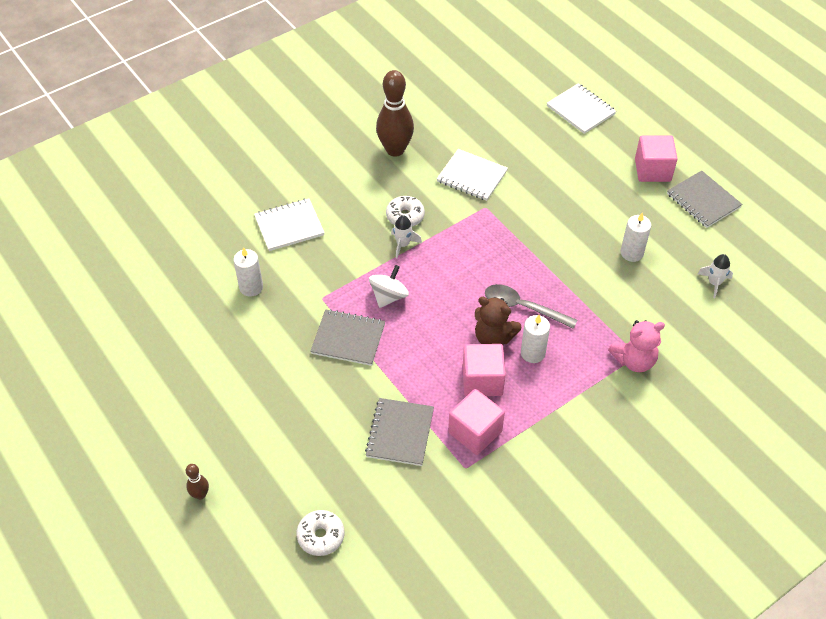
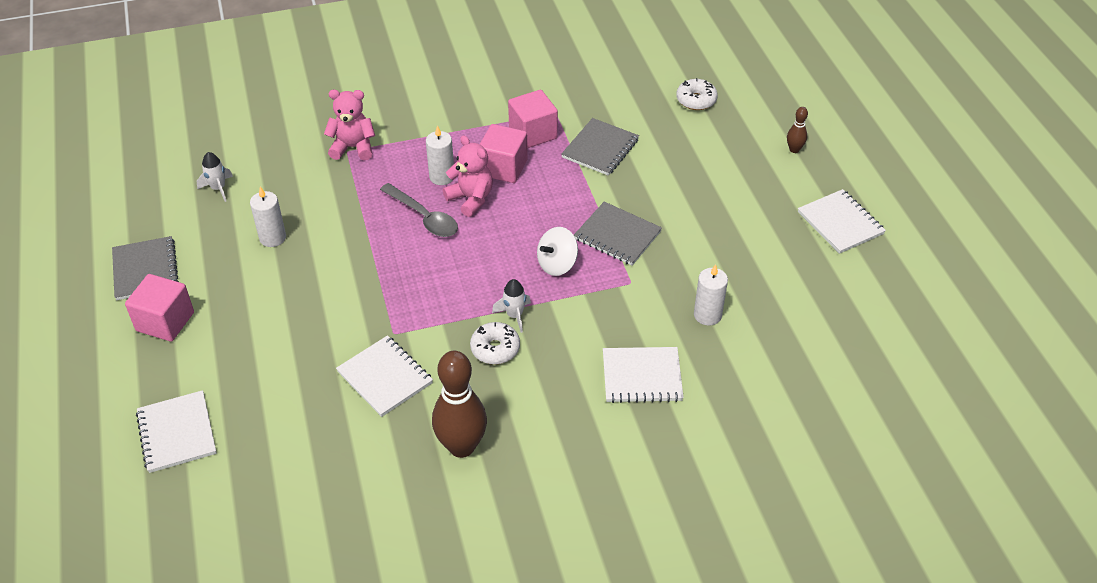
camera: 160 degrees left, 5 degrees down
(145, 413) = (840, 223): none -> white notebook
(493, 338) = (471, 199): brown teddy bear -> pink teddy bear

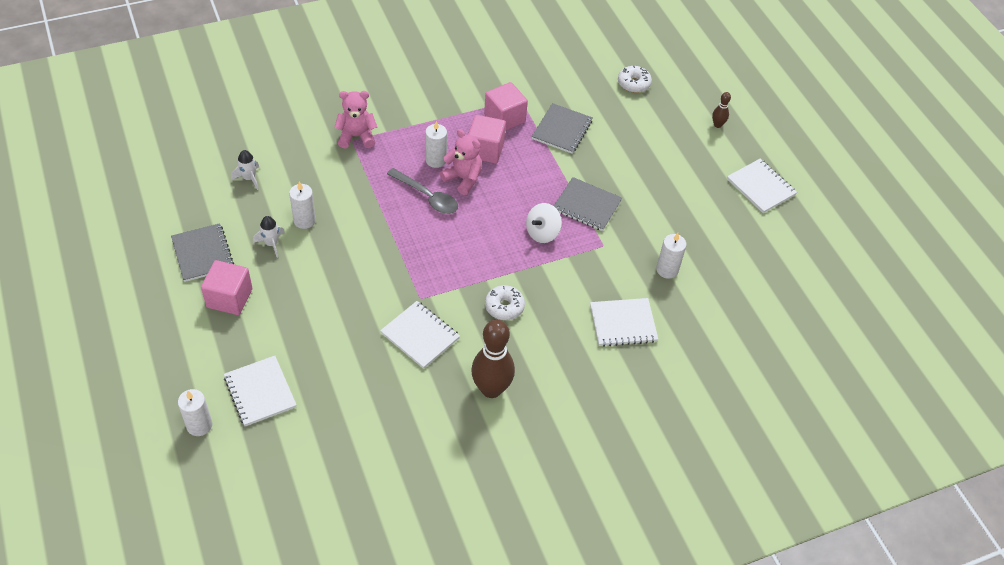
camera: 10 degrees left, 5 degrees up
(95, 468) = (199, 425): none -> white candle
(514, 315) = (515, 278): white rocket -> white rocket (271, 244)

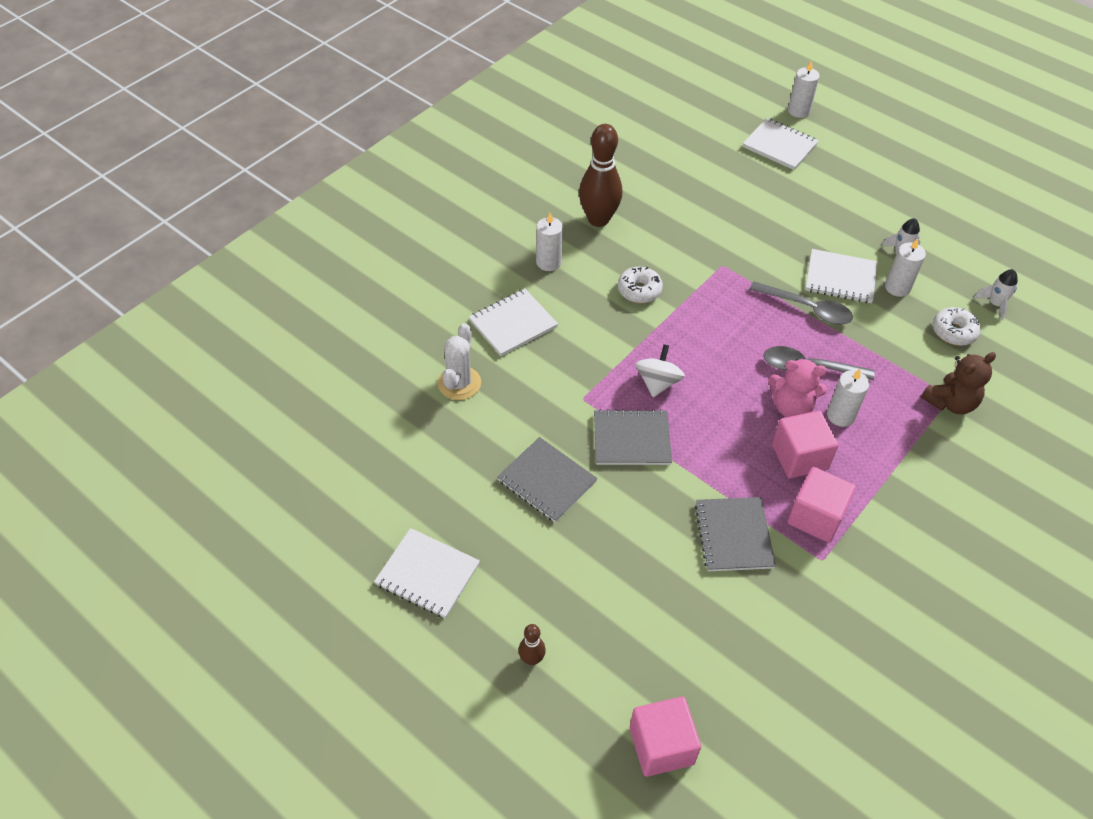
camera: 155 degrees right, 0 degrees up
(203, 254) = (945, 220): grey notebook -> grey notebook (547, 481)
(229, 298) = (880, 196): pink cube -> pink cube (661, 745)
(356, 137) = (950, 402): pink teddy bear -> brown teddy bear
(388, 235) = (807, 308): none -> grey spoon
(420, 336) = (694, 234): white notebook -> white notebook (840, 278)
(633, 84) = (693, 677): white donut -> white donut (953, 332)
(667, 270) = (496, 401): white candle -> white candle (548, 262)
(688, 295) = (459, 383): none -> white cactus

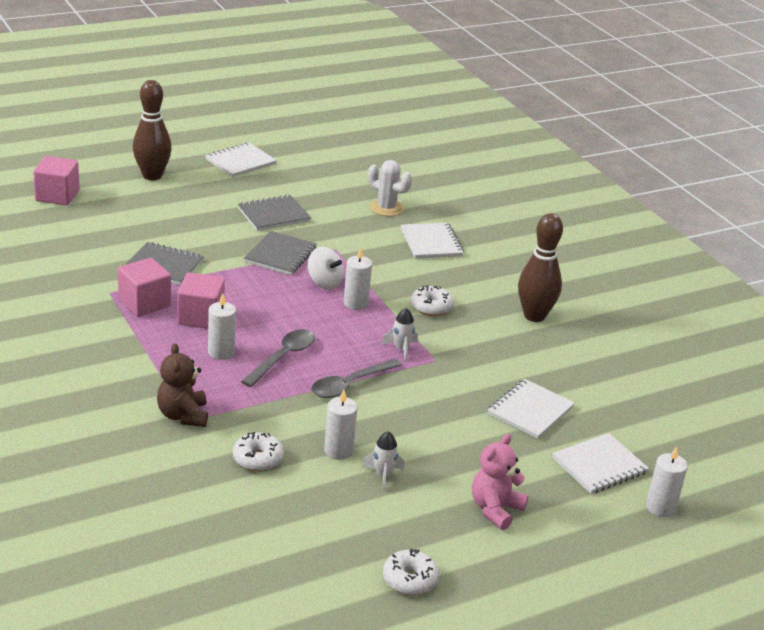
camera: 110 degrees right, 20 degrees down
(531, 659) = (152, 176): brown bowling pin -> brown bowling pin, size x2.16
(548, 262) = (492, 276): white candle -> white candle (355, 303)
(791, 406) = (250, 332): pink teddy bear -> pink teddy bear (495, 509)
(840, 278) = (374, 420): white notebook -> white notebook (530, 411)
(989, 210) = (409, 580): none -> white donut
(995, 304) = (271, 506): white rocket -> white rocket (401, 349)

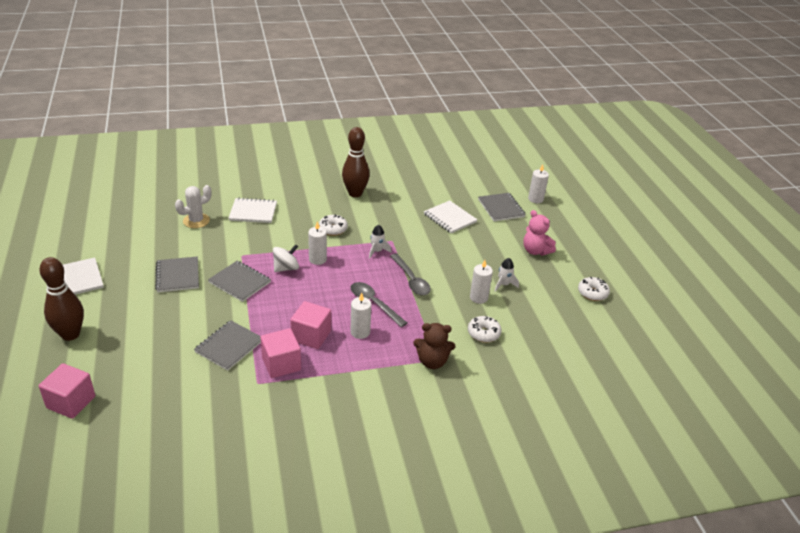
camera: 75 degrees left, 5 degrees up
(599, 466) = (501, 208): white notebook -> grey notebook

